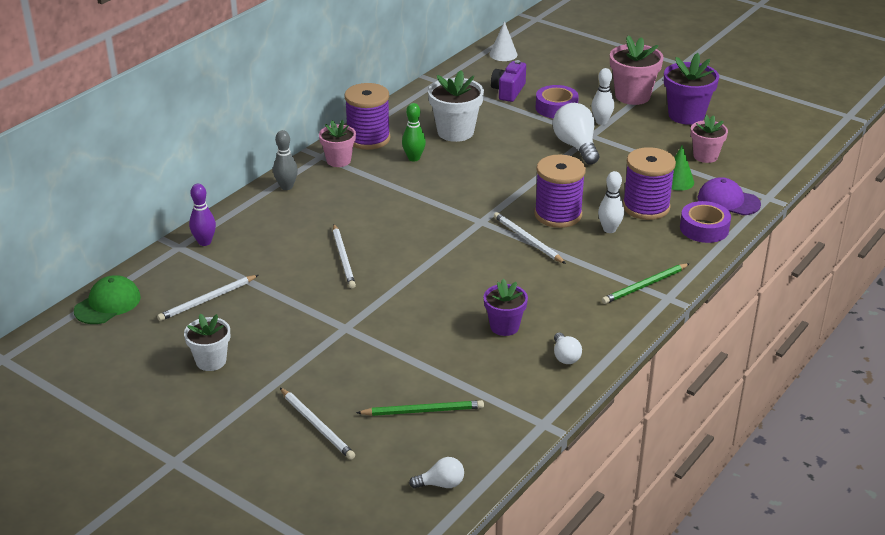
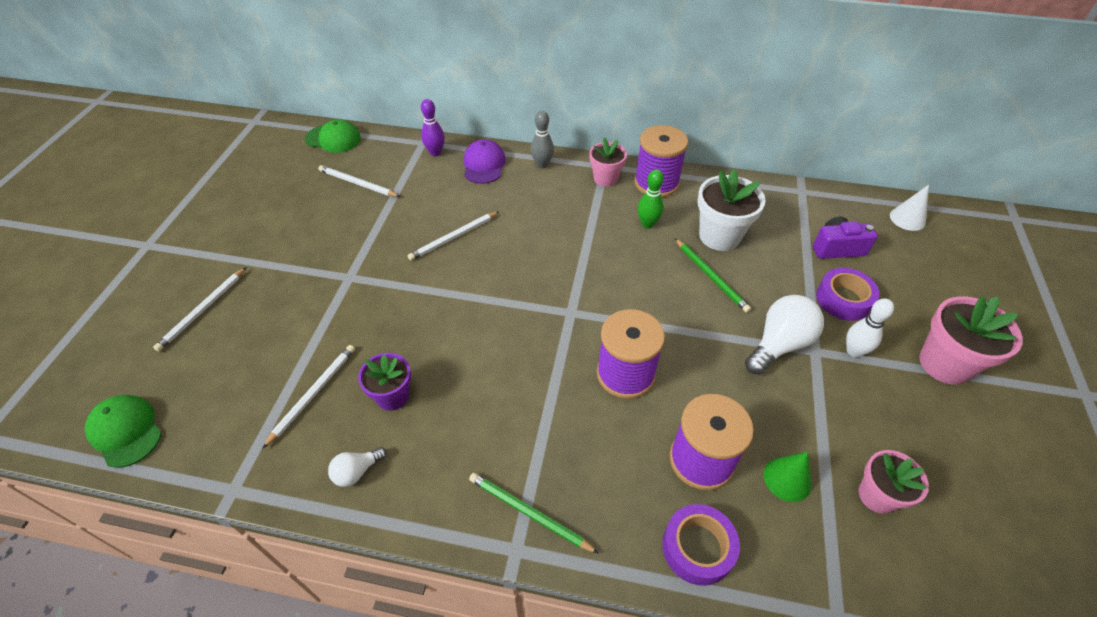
camera: 65 degrees right, 15 degrees up
(211, 361) = (277, 216): white flower pot -> none
(423, 411) = (236, 377): green pencil -> green pencil (711, 276)
(441, 484) = (126, 431): white light bulb -> green cap
(527, 240) = (560, 363): white pencil -> white pencil (313, 394)
(609, 229) = (627, 435): white bowling pin -> none
(686, 115) = (958, 439): purple flower pot -> none
(728, 201) = (787, 561): purple cap -> purple cap (484, 165)

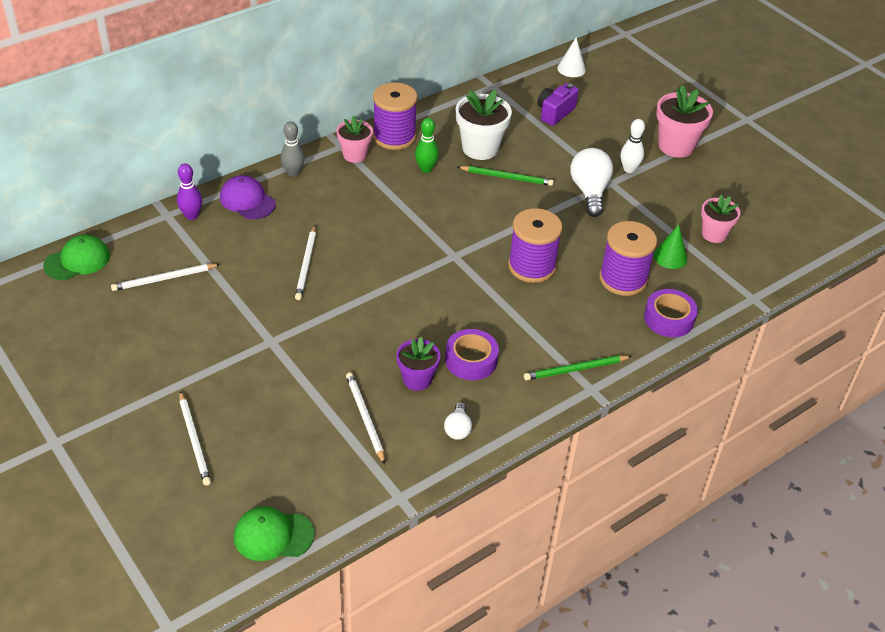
camera: 50 degrees left, 5 degrees down
(843, 299) = (592, 143): purple tape -> purple tape (471, 360)

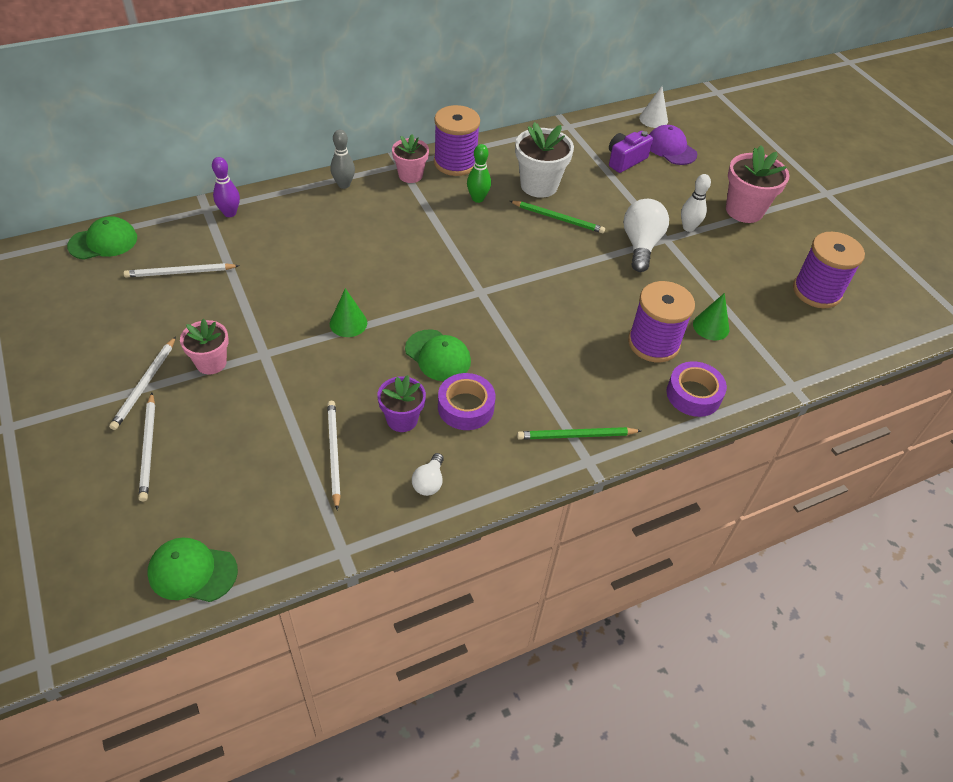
camera: 10 degrees right, 5 degrees up
(247, 200) = (289, 206): purple cap -> purple cap (671, 148)
(306, 265) = (326, 279): white pencil -> white pencil (145, 385)
(340, 302) = (348, 323): none -> green cone
(432, 319) = (438, 355): none -> green cap
(531, 266) = (559, 315): purple spool -> purple spool (816, 291)
(714, 234) = (764, 309): pink flower pot -> pink flower pot (211, 363)

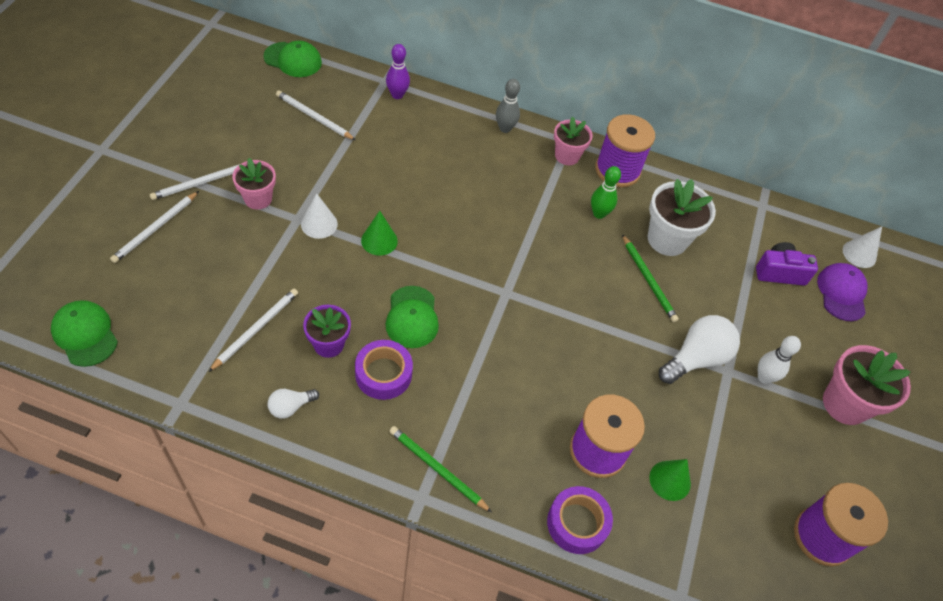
camera: 40 degrees right, 5 degrees up
(286, 345) = (319, 224): none -> white cone

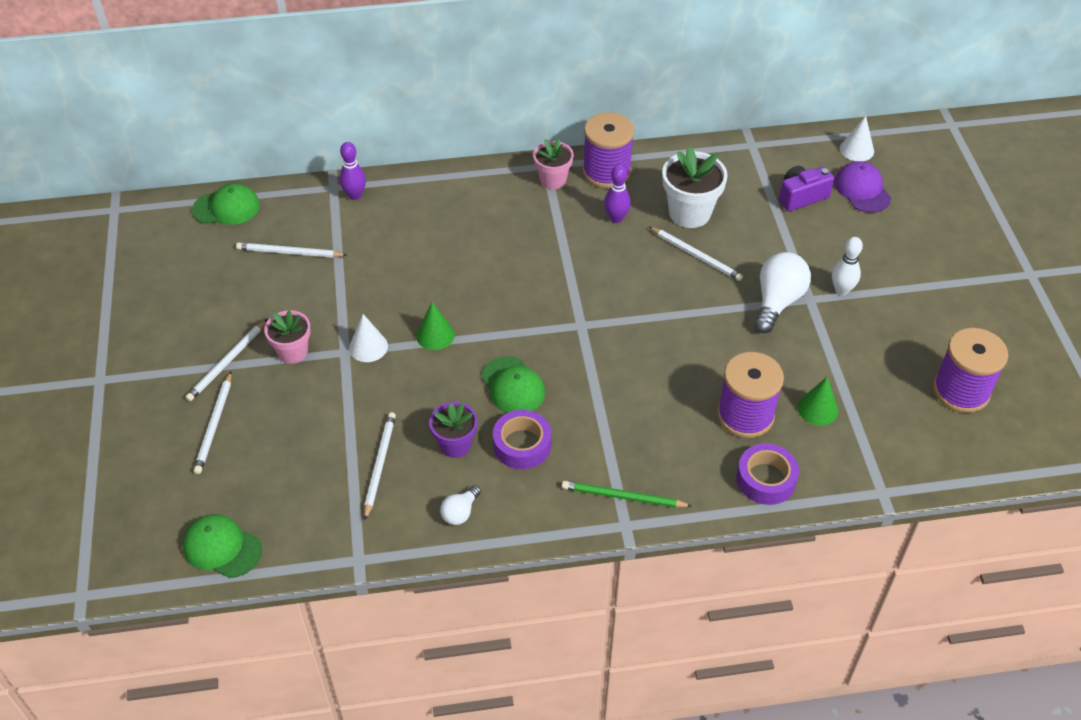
camera: 20 degrees left, 5 degrees down
(505, 128) = (479, 180): grey bowling pin -> none
(599, 214) = (616, 218): green bowling pin -> purple bowling pin
(648, 280) = (696, 255): green pencil -> white pencil
(845, 404) = (918, 280): pink flower pot -> none

